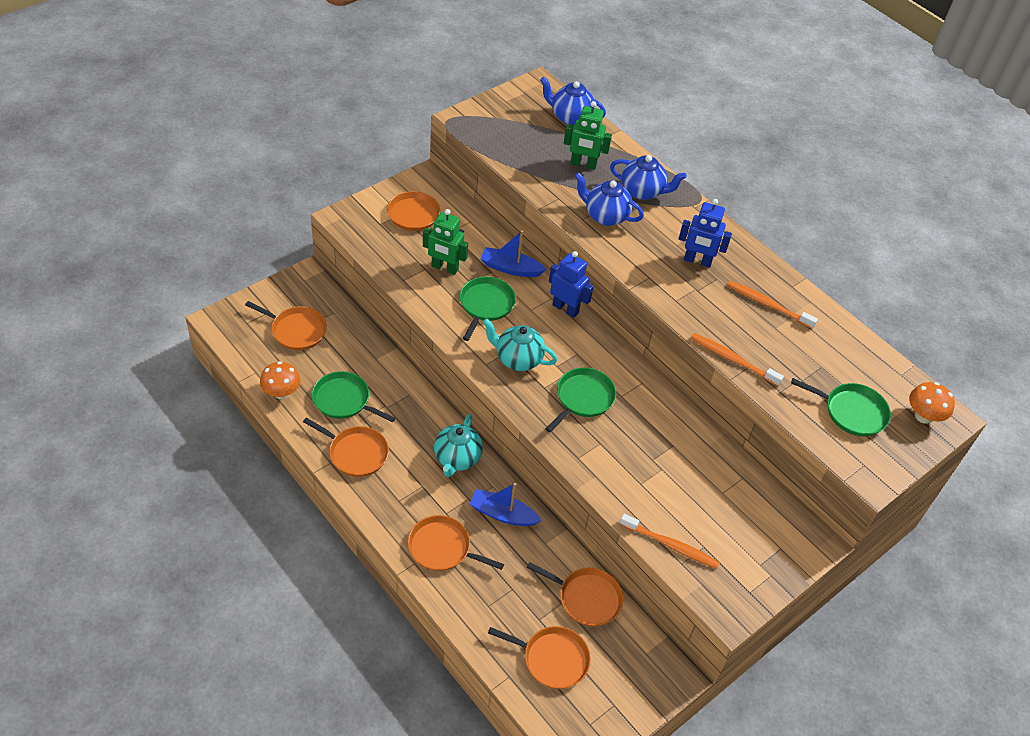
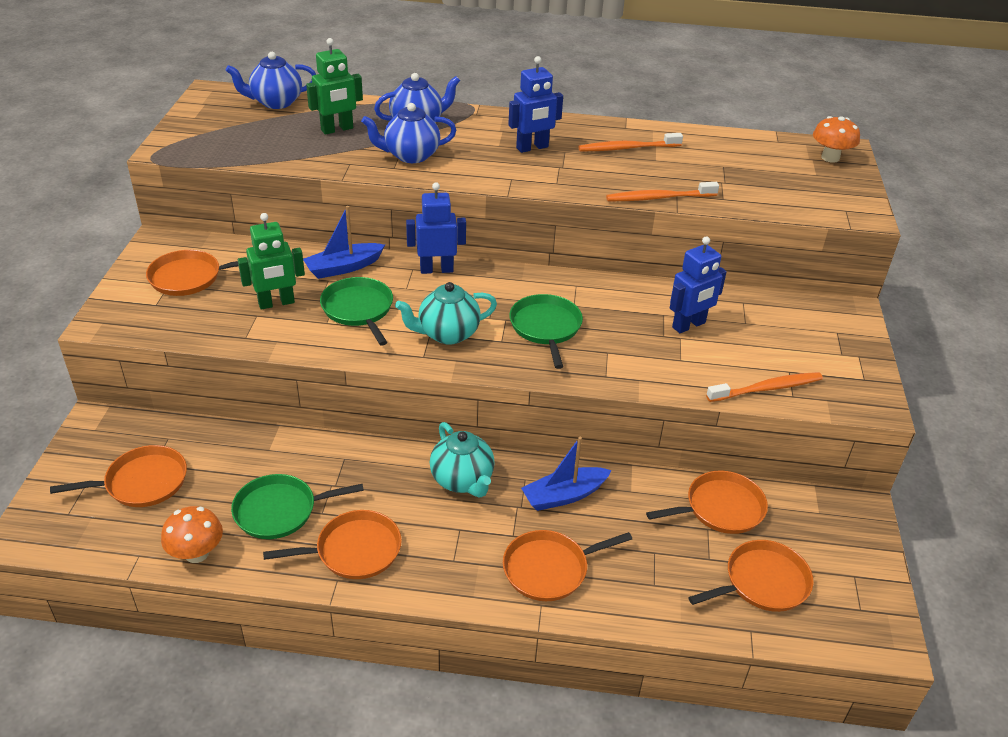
camera: 40 degrees left, 10 degrees down
(680, 465) = (689, 325): none -> blue robot
(851, 412) = (786, 182): green pan -> none

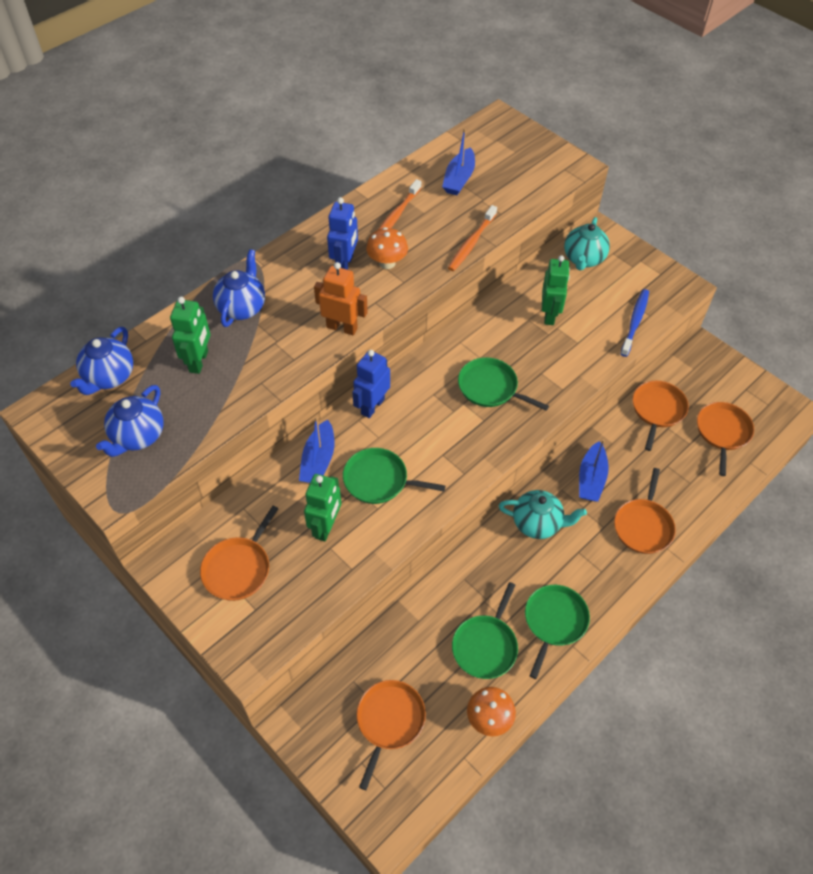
camera: 50 degrees left, 15 degrees up
(354, 550) = (554, 621): orange pan -> green pan
(410, 156) = (286, 339): blue teapot -> blue teapot (138, 436)
(447, 334) = (451, 445): turquoise teapot -> turquoise teapot (583, 259)
(459, 175) = (342, 327): none -> orange robot
(689, 325) = (549, 315): blue robot -> green robot
(727, 160) = (459, 179): none -> blue boat
(767, 388) = (635, 322): orange toothbrush -> blue toothbrush
(830, 157) = (502, 131): orange mushroom -> orange mushroom (387, 263)

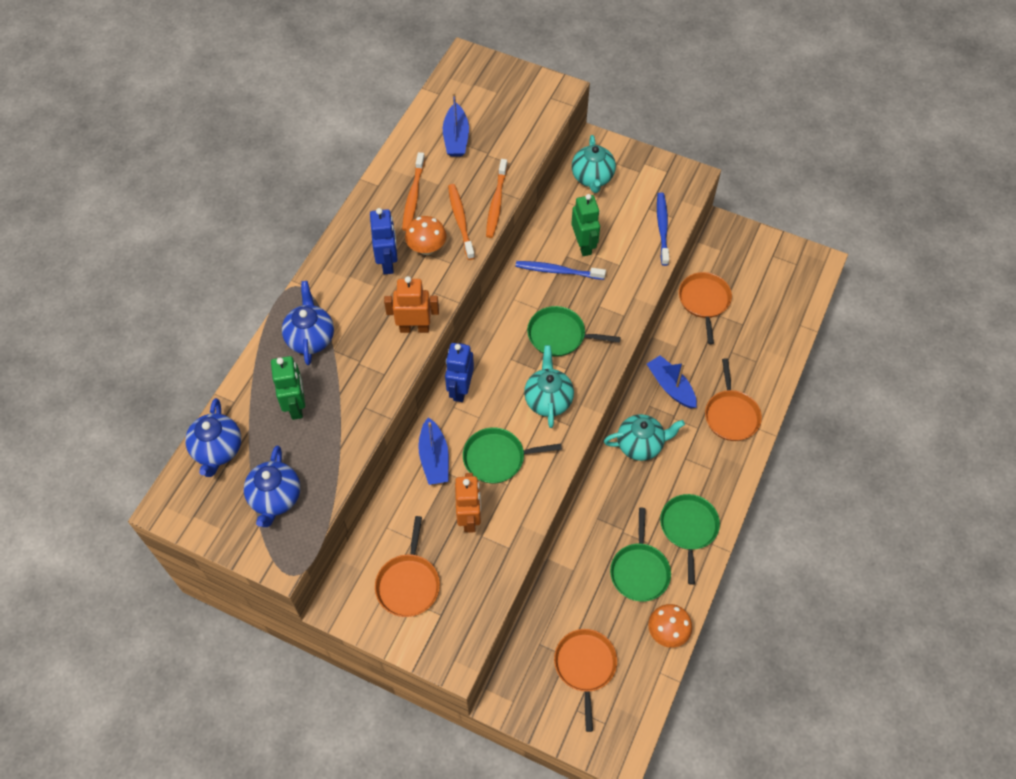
camera: 20 degrees left, 5 degrees up
(326, 527) = (469, 518): green robot -> orange robot
(430, 248) = (460, 220): none -> orange toothbrush
(453, 442) = (548, 399): none -> turquoise teapot
(513, 330) = (557, 271): none -> blue toothbrush
(591, 479) = (671, 386): blue boat -> blue boat turned 150 degrees clockwise
(722, 432) = (767, 304): orange pan -> none

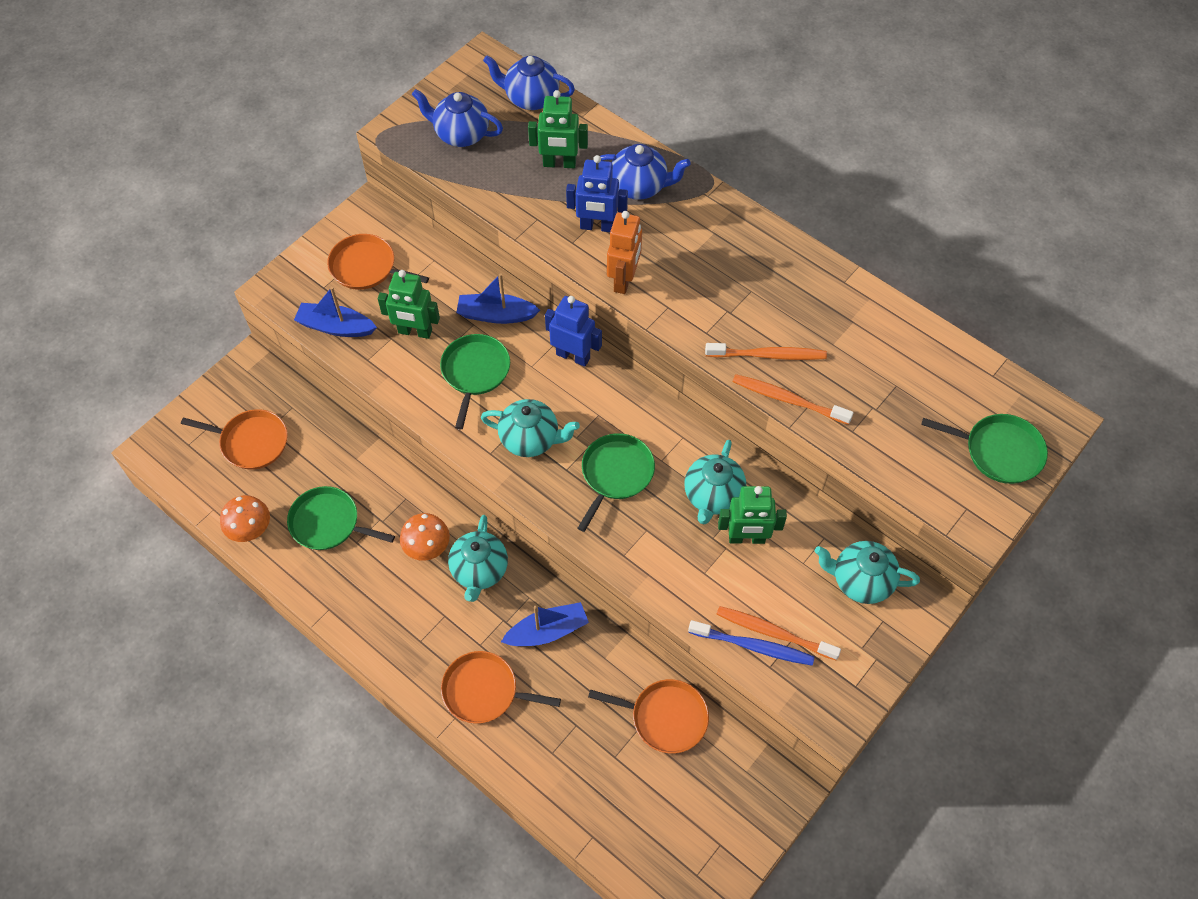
camera: 105 degrees right, 0 degrees up
(388, 262) = (723, 271): blue robot -> blue robot (597, 226)
(413, 196) = (818, 314): orange toothbrush -> orange toothbrush (773, 632)
(427, 248) = (734, 313): orange mushroom -> orange mushroom (427, 547)
(456, 138) = (908, 378): blue boat -> blue boat (336, 327)
(469, 518) = (415, 332): orange robot -> green robot
(557, 271) = (712, 496): blue toothbrush -> turquoise teapot
(688, 528) = (356, 590): green pan -> green pan (999, 451)

